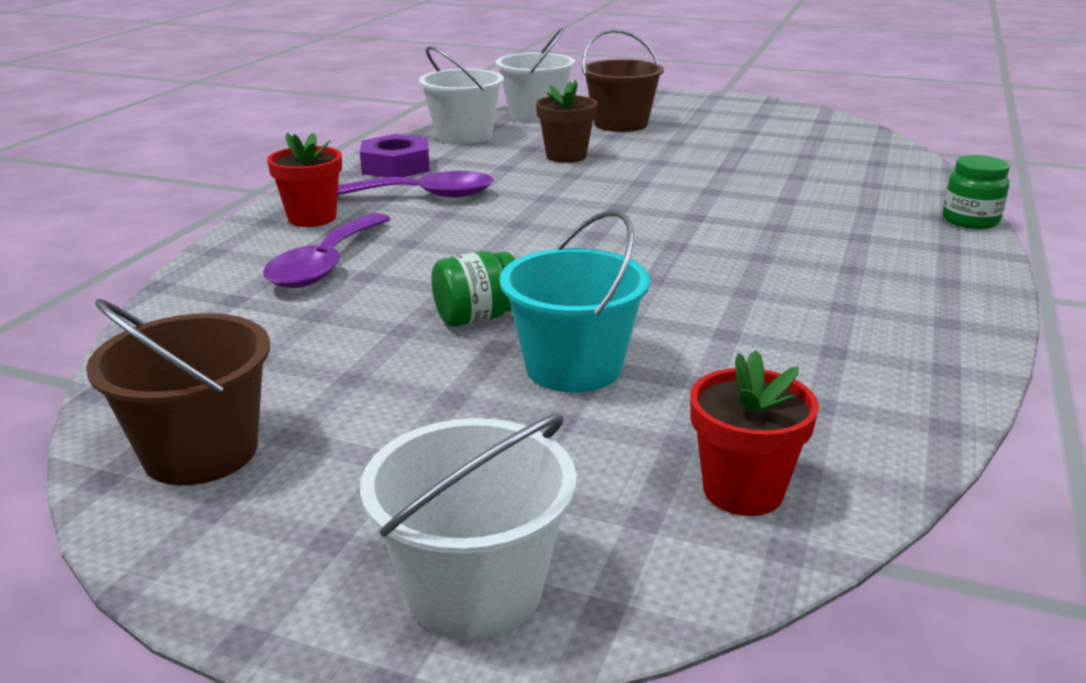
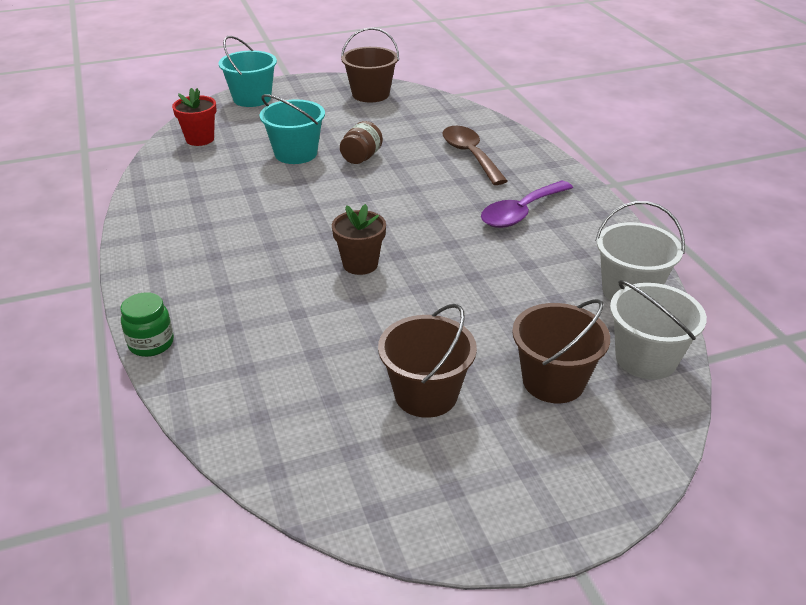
camera: 140 degrees right, 10 degrees up
(312, 218) = (537, 175): red flower pot -> none
(326, 264) = (470, 155): purple spoon -> brown spoon
(396, 166) = (592, 232): purple nut -> none
(474, 590) = (252, 98): white bucket -> turquoise bucket
(477, 318) = (361, 157): green jar -> brown jar
(566, 156) = (512, 298): brown flower pot -> brown flower pot (360, 264)
(726, 140) = (426, 394): none -> brown bucket

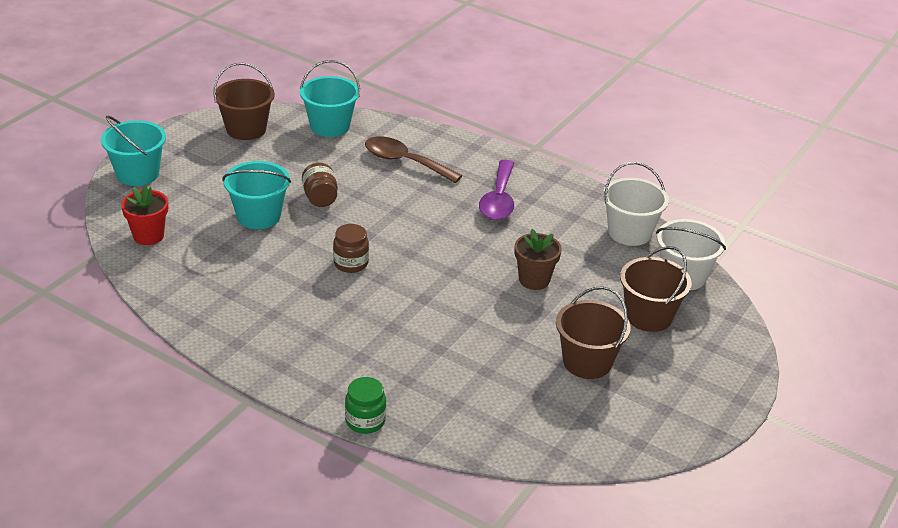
camera: 40 degrees left, 0 degrees up
(318, 213) = (351, 263): none -> brown jar
(360, 264) = (435, 291): brown flower pot -> brown flower pot (534, 280)
(440, 111) = (330, 126): none -> turquoise bucket

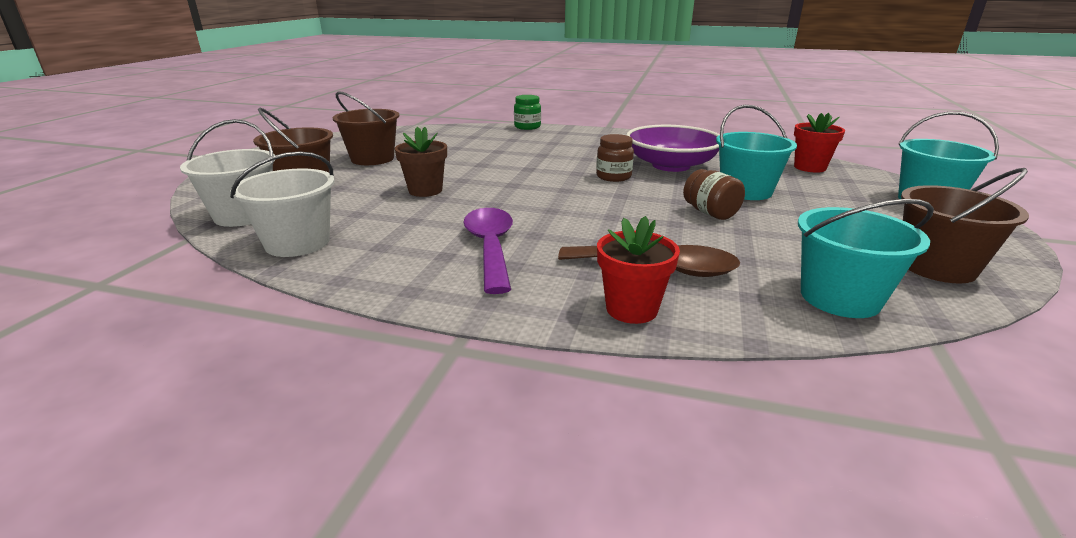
camera: 165 degrees right, 10 degrees down
(276, 271) = (671, 165): none -> purple bowl
(441, 143) = (631, 309): none -> red flower pot

